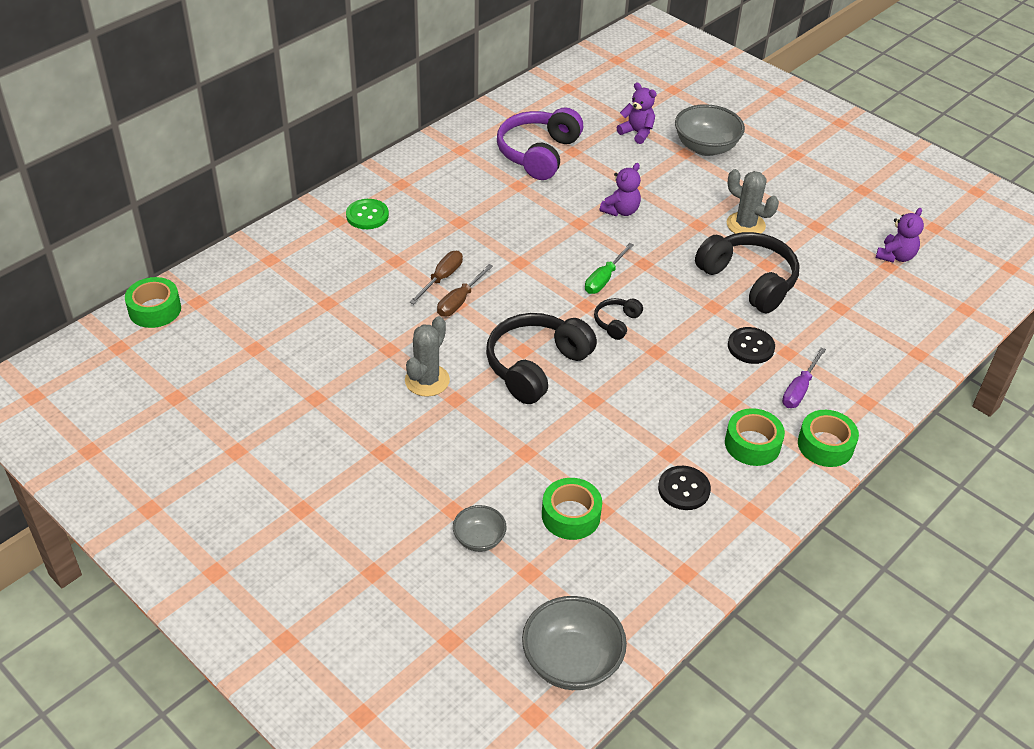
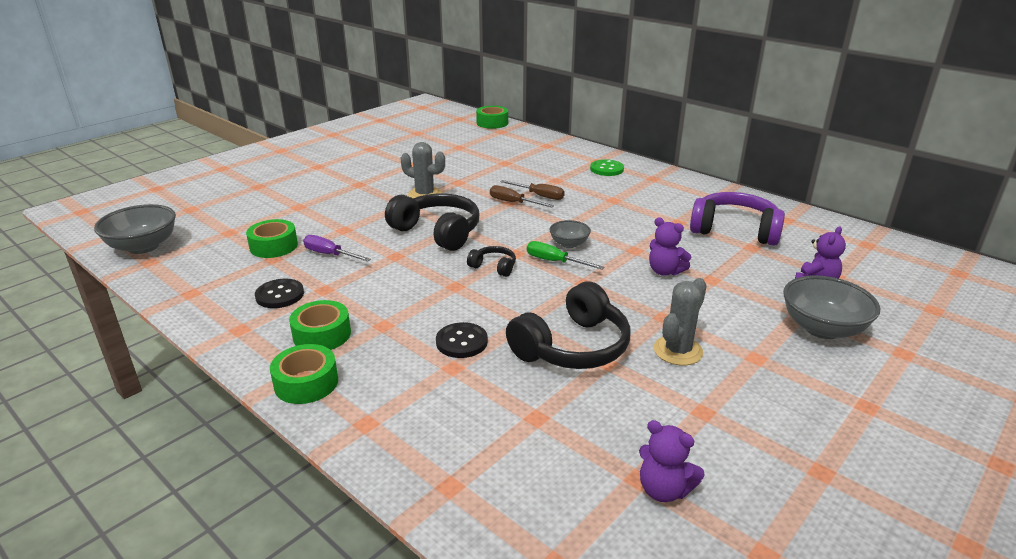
camera: 90 degrees right, 15 degrees down
(479, 539) = (268, 215): grey bowl -> grey bowl (569, 244)
(799, 389) = (393, 371): purple screwdriver -> purple screwdriver (330, 254)

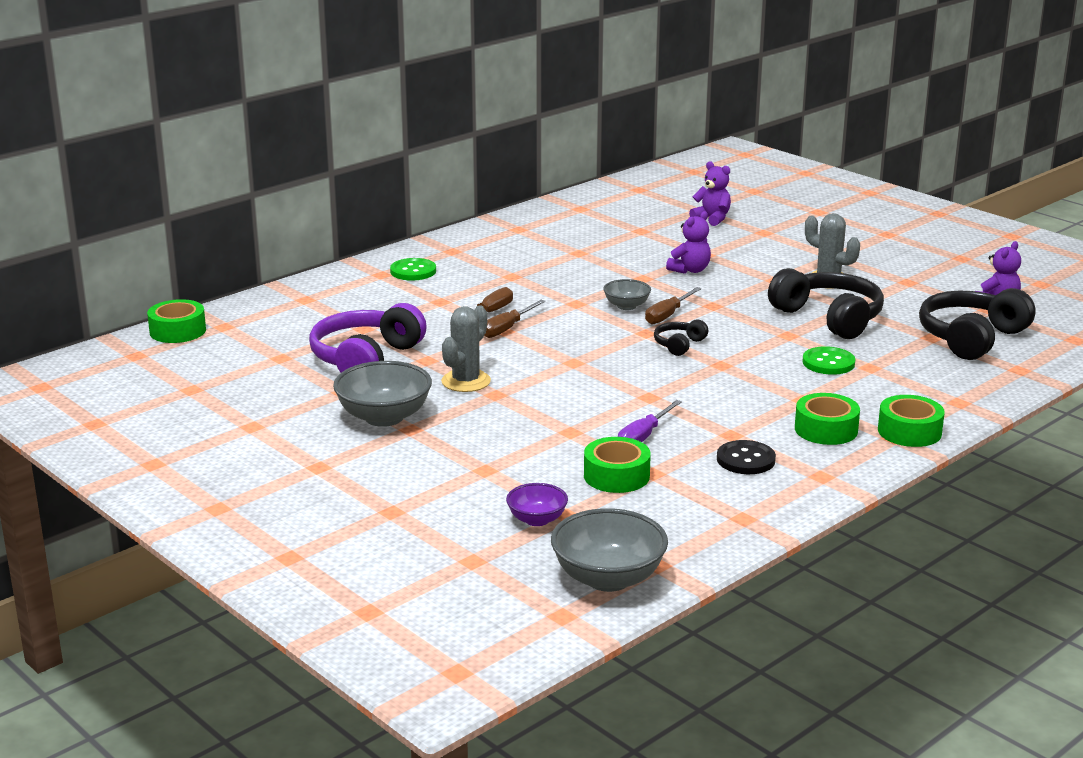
camera: 85 degrees left, 5 degrees down
(227, 223) = (537, 519): none -> purple bowl
(437, 232) = (587, 373): black headphones -> black headphones (971, 338)
(461, 342) = (828, 363): black button -> green button
(555, 261) = (667, 315): green screwdriver -> brown screwdriver
(734, 230) = (603, 232): purple headphones -> purple headphones (366, 359)
(822, 328) = (787, 229): grey bowl -> grey bowl (384, 417)

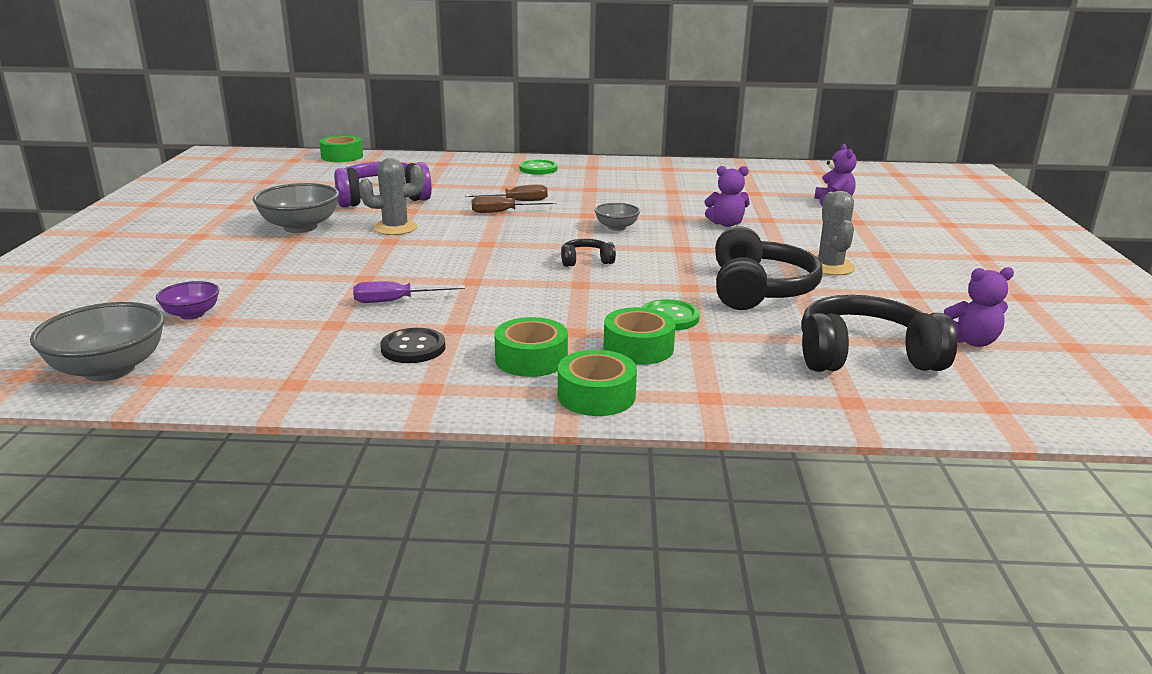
camera: 45 degrees right, 0 degrees up
(616, 476) = (308, 314): green tape -> green tape (638, 348)
(667, 315) = (630, 242): brown screwdriver -> none

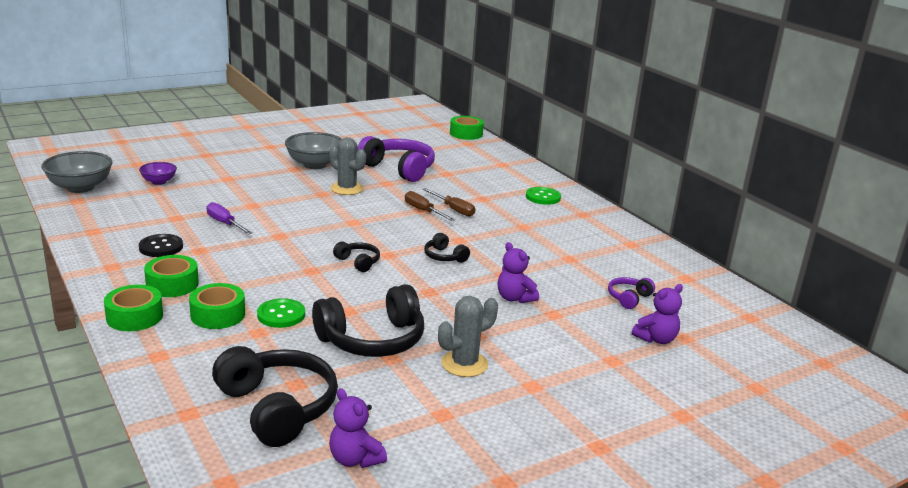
camera: 55 degrees right, 0 degrees up
(616, 227) = (444, 257): grey bowl -> black headphones
(761, 192) = (629, 298): none -> purple headphones

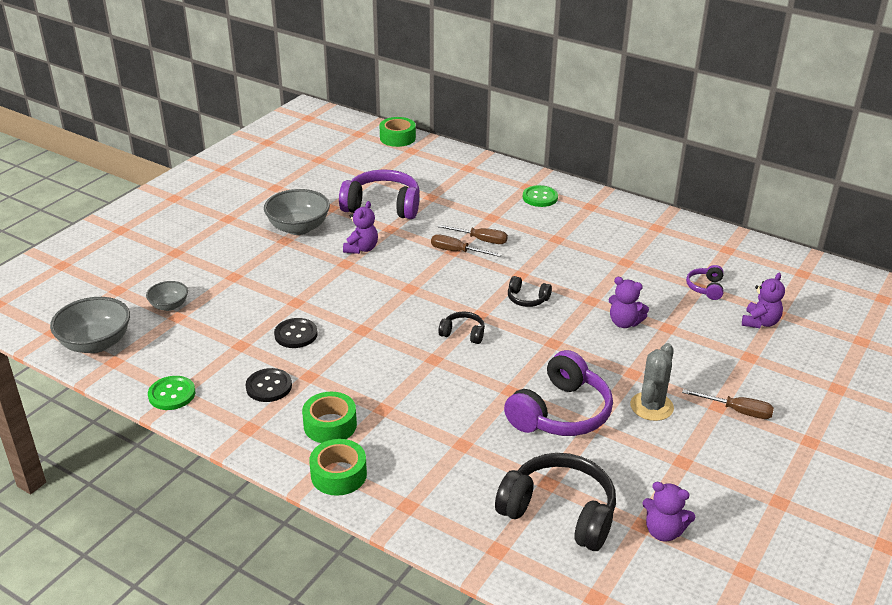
camera: 25 degrees left, 10 degrees up
(159, 182) = (169, 306): purple bowl -> grey bowl
(218, 315) = (408, 441): green tape -> none
(225, 223) = (296, 334): purple screwdriver -> black button
(281, 315) = (461, 418): green button -> green button (172, 394)
(347, 189) = (361, 249): grey cactus -> purple teddy bear
(372, 340) = (560, 413): black headphones -> purple headphones
(548, 396) = (737, 411): none -> brown screwdriver

